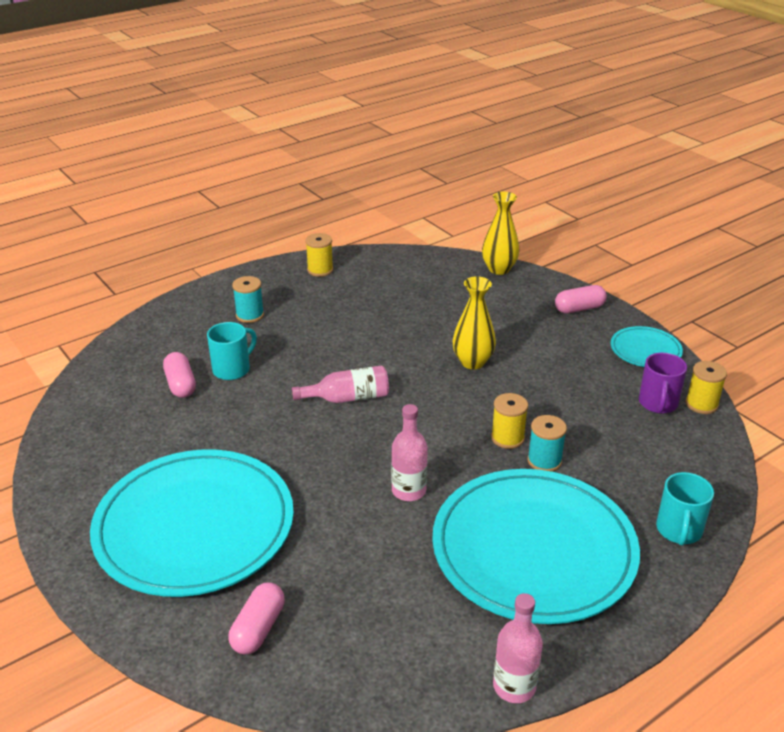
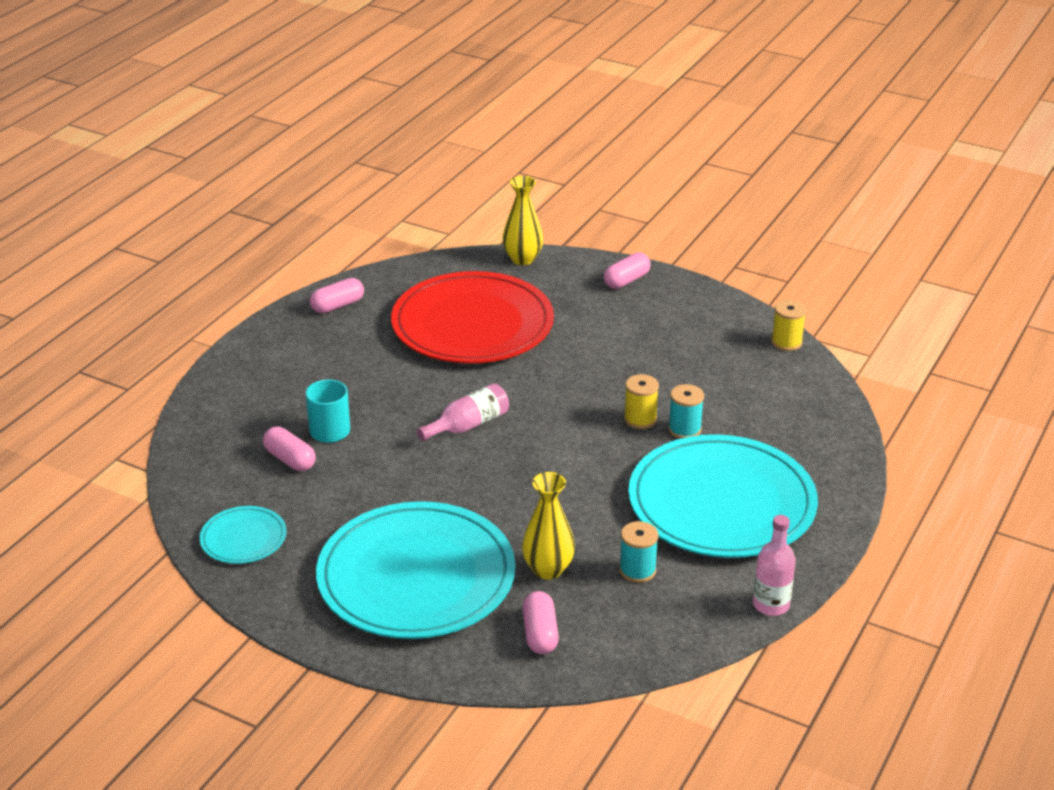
camera: 25 degrees left, 0 degrees up
(250, 315) = (302, 372): turquoise spool -> turquoise spool (637, 570)
(320, 270) = (337, 306): yellow spool -> pink capsule
(408, 491) = (585, 489): pink bottle -> none
(417, 312) = (472, 324): none -> red plate
(472, 362) = (561, 359): yellow vase -> yellow vase (548, 569)
(645, 350) = (711, 305): turquoise plate -> turquoise plate (243, 538)
(658, 403) = (750, 352): purple mug -> none
(679, 530) = (826, 453): turquoise mug -> none

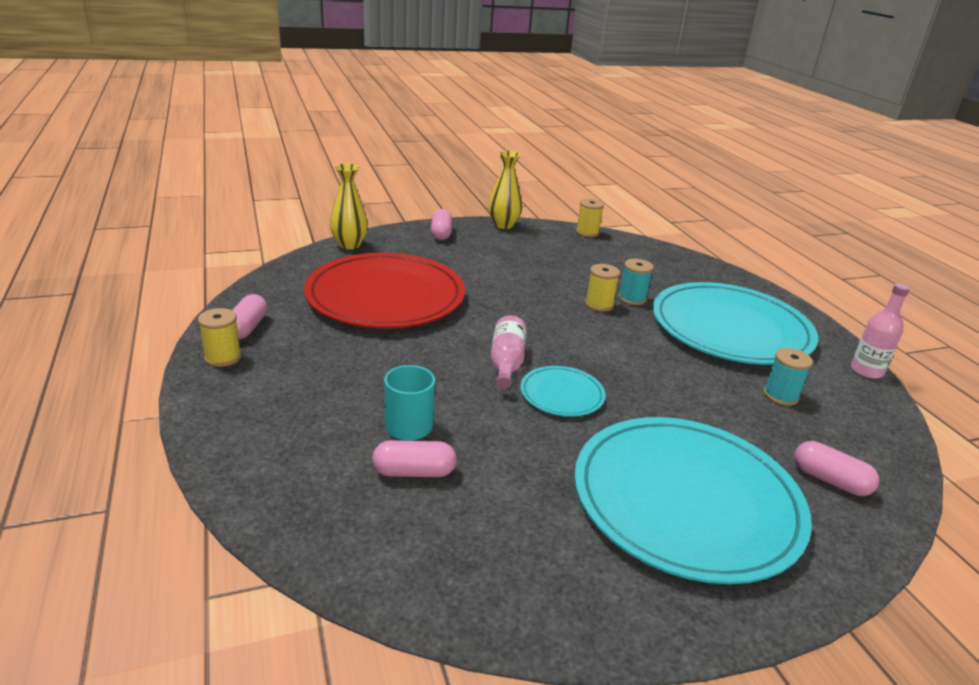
camera: 50 degrees left, 5 degrees down
(243, 538) = (498, 579): turquoise plate -> turquoise plate (562, 394)
(293, 322) = (223, 357): none -> yellow spool
(548, 569) = (742, 430): yellow vase -> yellow vase (503, 225)

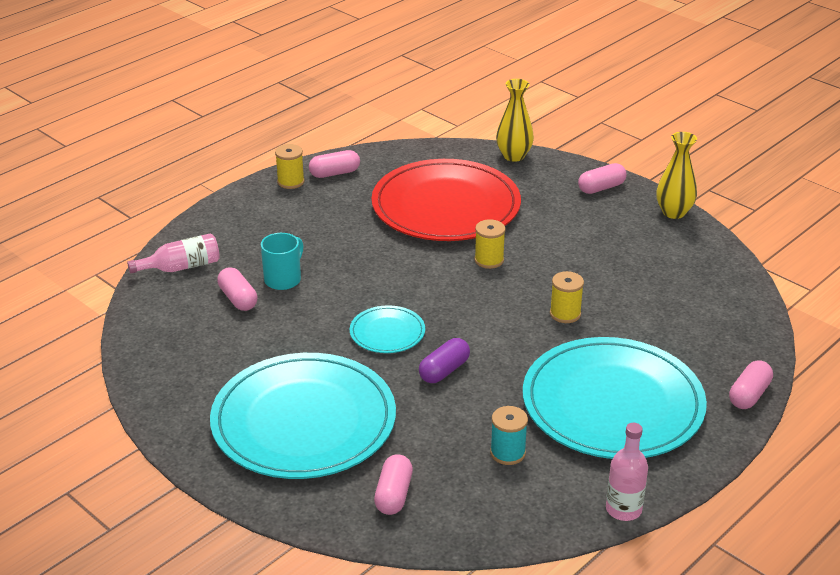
camera: 65 degrees right, 5 degrees up
(506, 363) = (405, 294): pink bottle -> pink bottle (181, 267)
(587, 232) = (732, 265): yellow spool -> yellow spool (489, 260)
(632, 298) = (603, 330): turquoise spool -> none
(644, 385) = (444, 370): none -> purple capsule
(741, 280) = (749, 395): none -> pink capsule

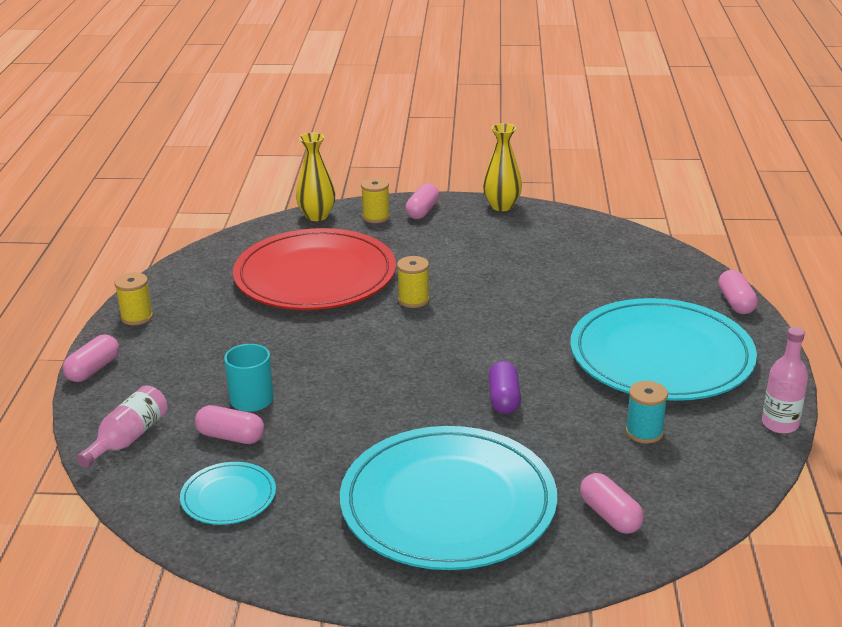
camera: 40 degrees left, 5 degrees down
(335, 173) = (171, 292): pink capsule -> pink capsule (93, 369)
(387, 332) = (412, 394): turquoise plate -> turquoise plate (228, 497)
(565, 314) = (531, 311): yellow spool -> yellow spool (376, 217)

